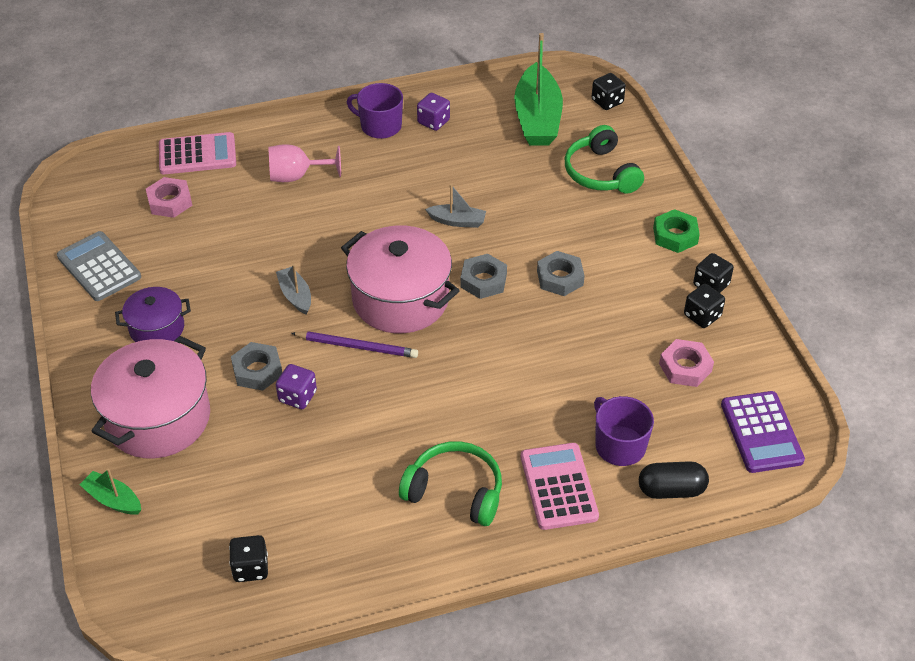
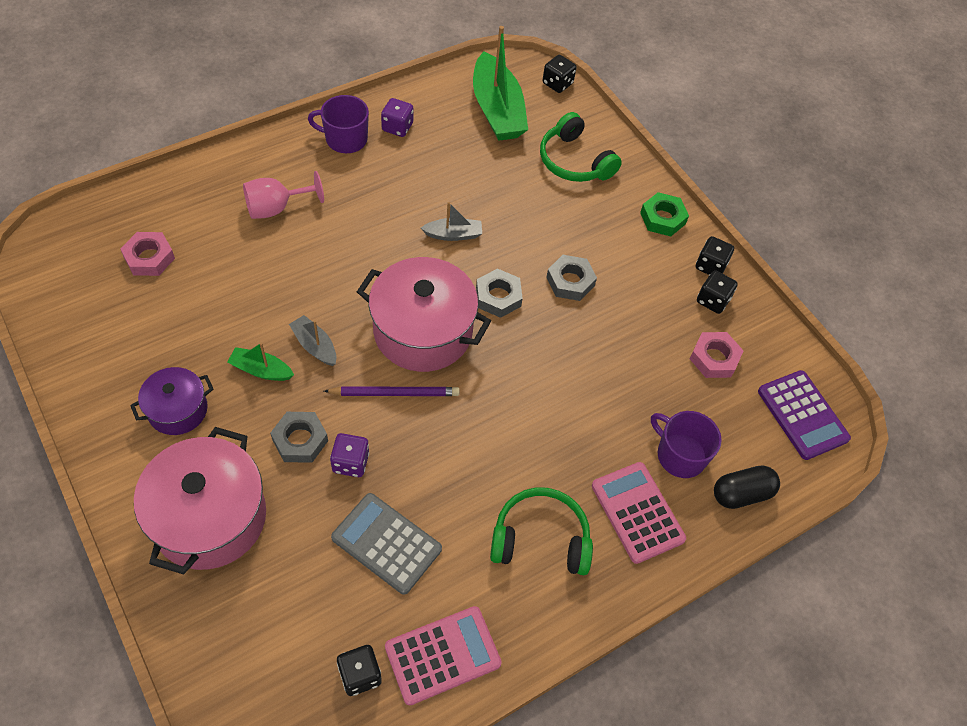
camera: 20 degrees left, 10 degrees up
(99, 267) = (92, 348): grey calculator -> grey calculator (386, 543)
(113, 499) = (188, 626): green boat -> green boat (261, 370)
(197, 154) = (163, 198): pink calculator -> pink calculator (442, 655)

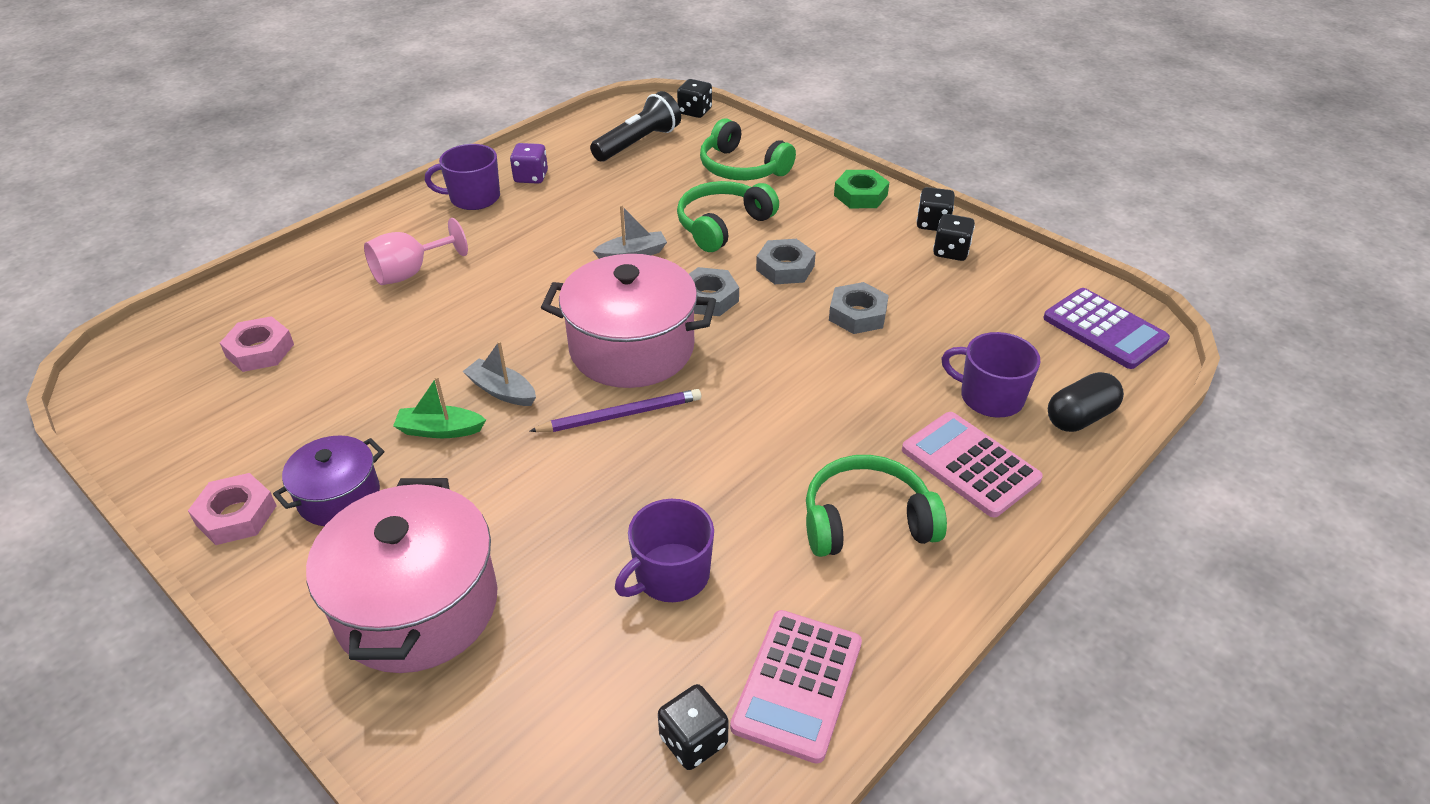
camera: 10 degrees left, 15 degrees down
(300, 440) = (515, 491): grey nut -> grey nut (857, 314)
(350, 462) = (590, 499): purple dice -> none
(386, 543) = (671, 575): grey calculator -> purple mug
(442, 655) = (797, 685): pink calculator -> pink calculator turned 150 degrees clockwise
(497, 110) = (638, 143): green boat -> black flashlight
(536, 222) = (723, 225): none -> green headphones
(714, 358) = (980, 300): pink nut -> pink nut (236, 515)

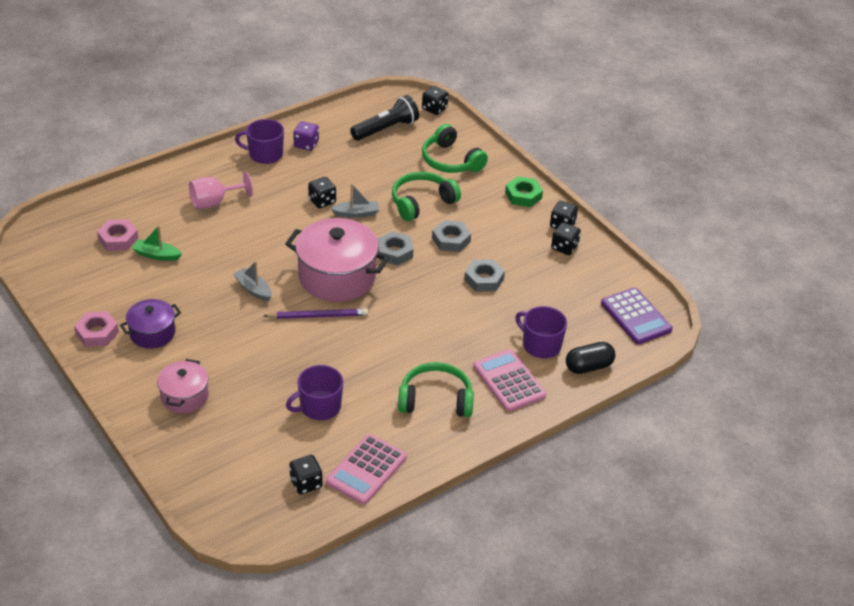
camera: 10 degrees right, 0 degrees up
(417, 606) = (184, 397): pink pot -> pink pot, size x0.56
(440, 430) = (213, 306): green boat -> green boat (157, 255)
(576, 245) = (322, 201): none -> black dice

